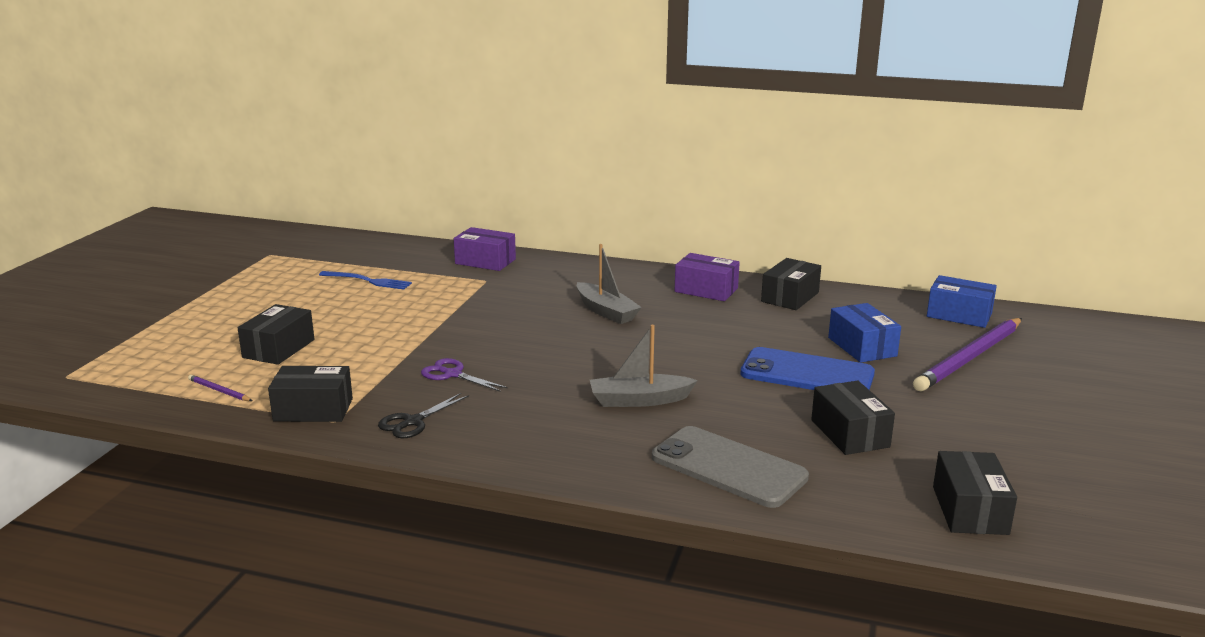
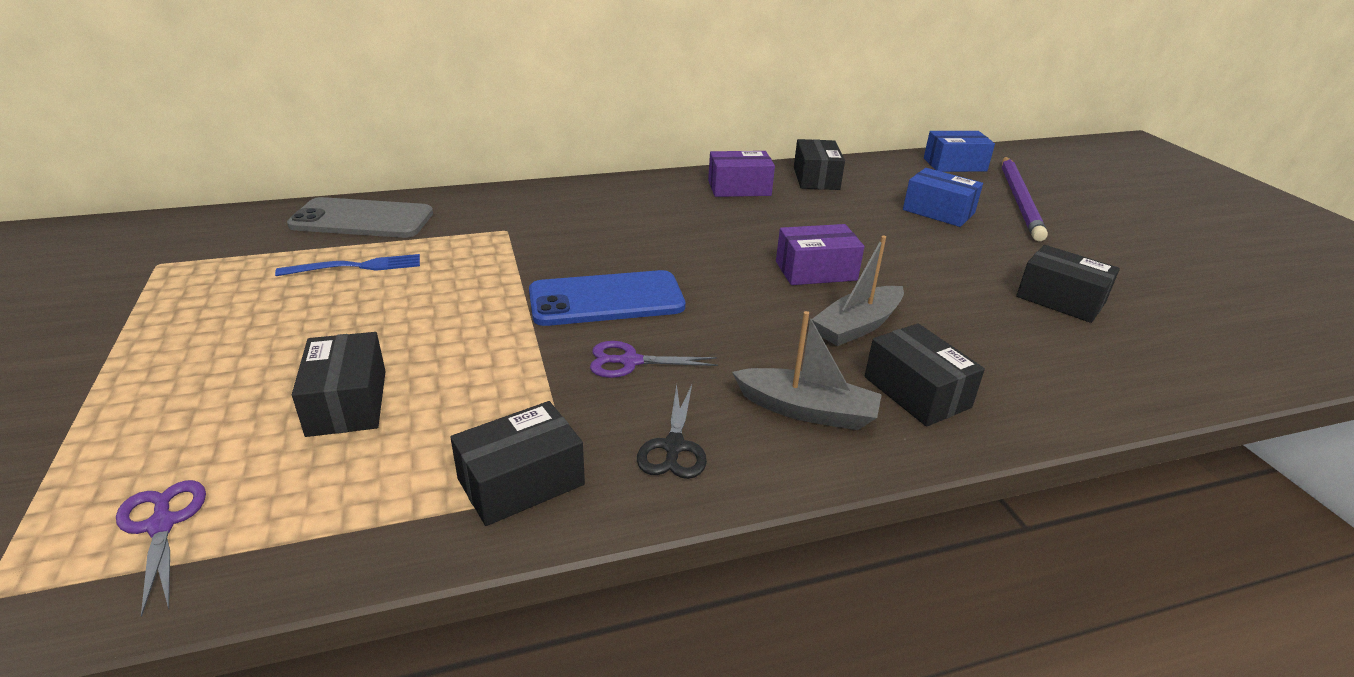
camera: 35 degrees left, 10 degrees up
(148, 373) = (162, 525): none -> purple scissors
(219, 391) = (333, 508): purple pencil -> none
(485, 261) = (475, 208): purple box -> purple box (816, 271)
(606, 311) = (683, 234): grey boat -> grey boat (807, 410)
(728, 467) = (1038, 373): grey phone -> grey phone (362, 219)
(807, 374) = (941, 250): blue phone -> blue phone (606, 299)
(970, 510) = (1242, 343): black box -> black box (917, 392)

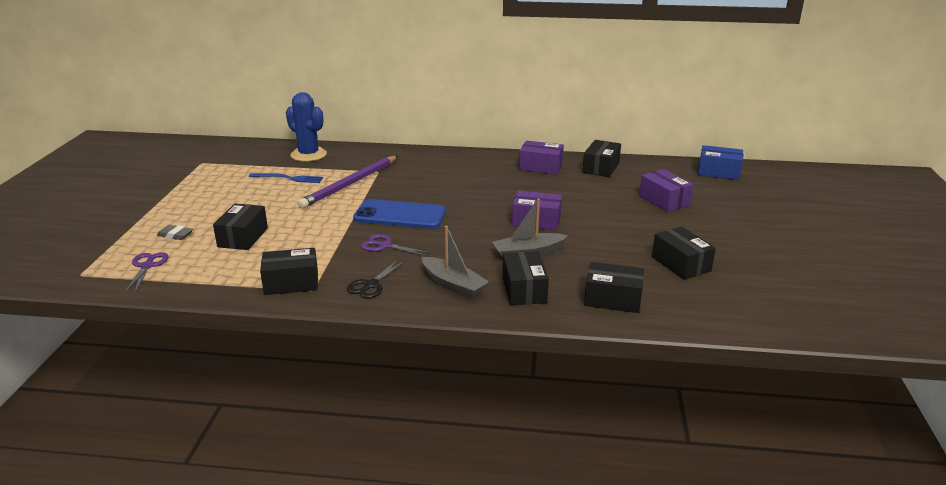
camera: 25 degrees right, 5 degrees down
(189, 430) = (175, 235): none -> grey eraser
(362, 219) = (308, 155): grey phone -> blue cactus
(938, 211) = (664, 200): blue box -> purple box
(1019, 200) = (737, 202): purple pencil -> purple pencil (350, 184)
(1046, 377) = (612, 299): none -> black box

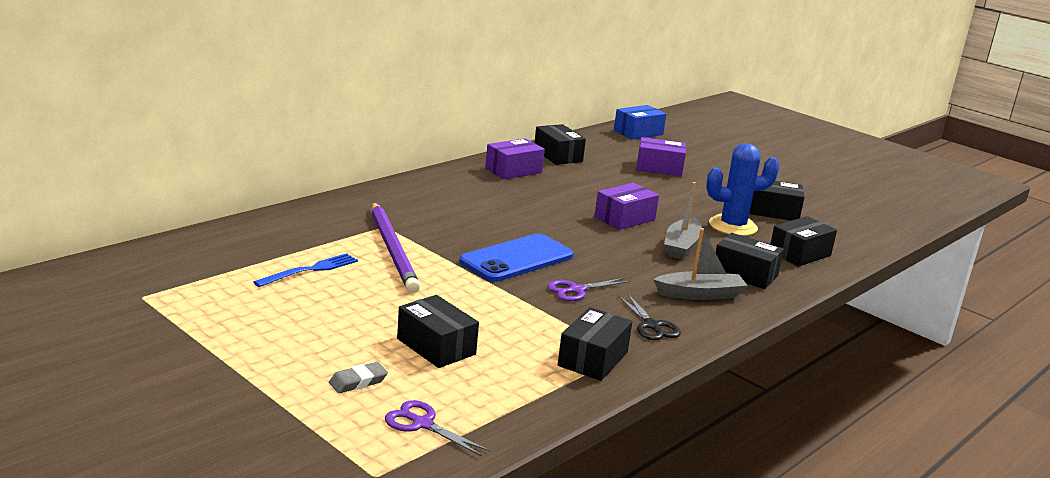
camera: 55 degrees left, 5 degrees down
(308, 155) = (259, 237): blue cactus -> blue cactus (733, 226)

